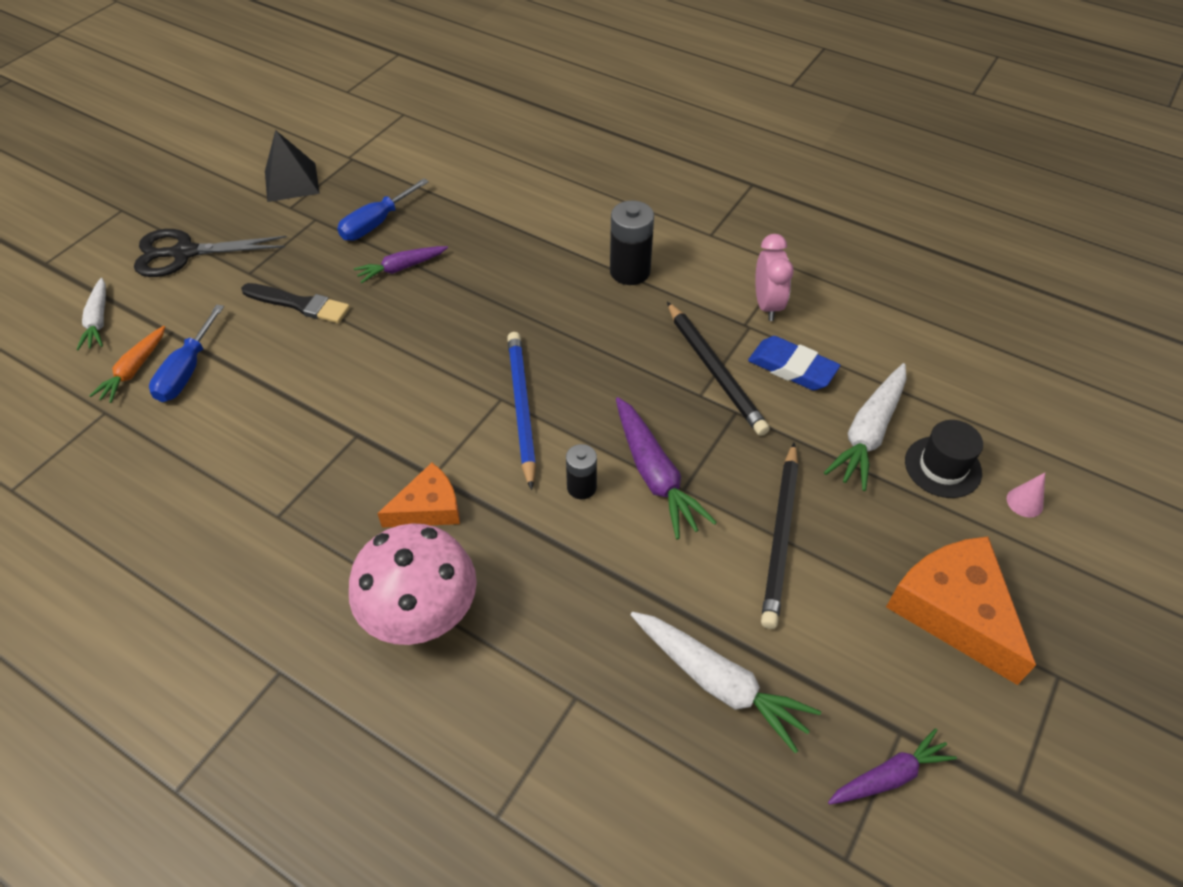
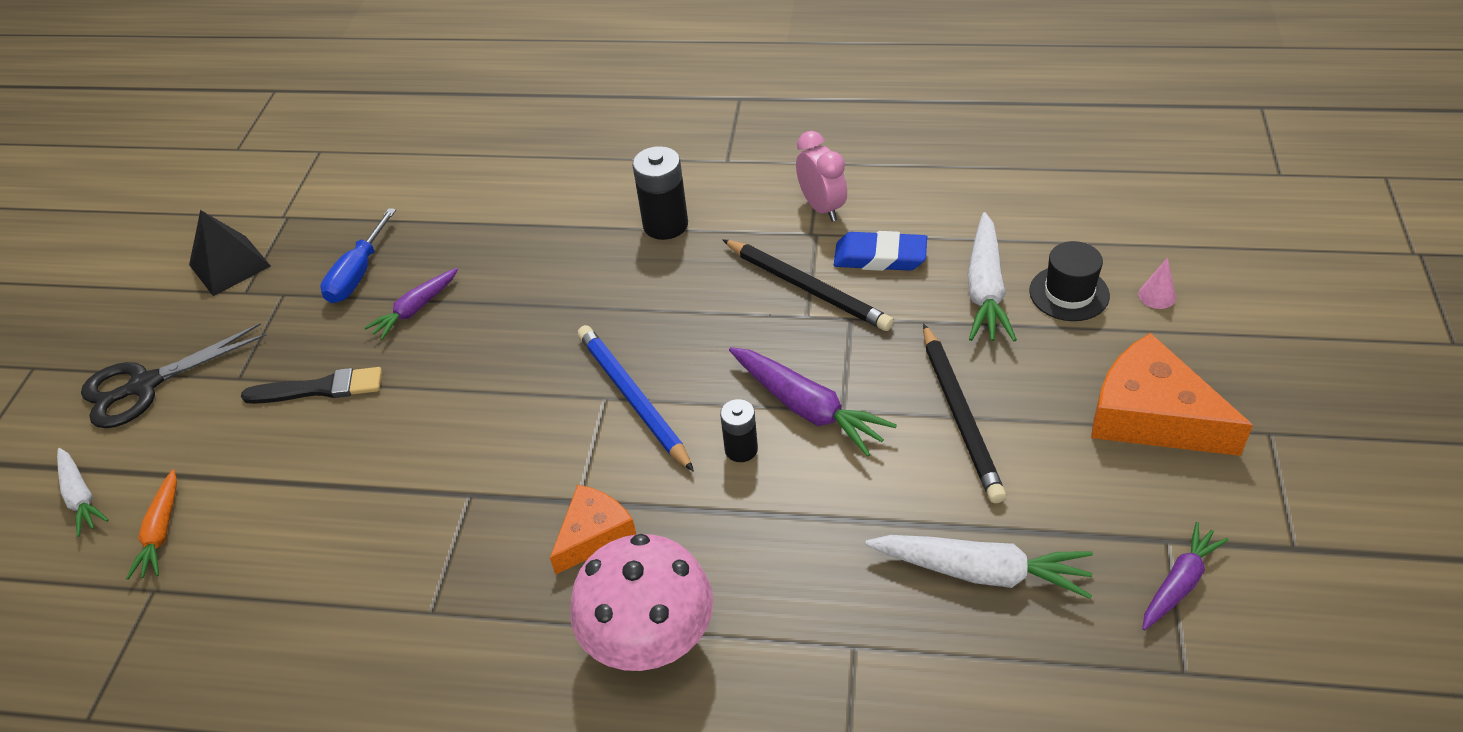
camera: 20 degrees left, 5 degrees down
(187, 371) = (228, 508): blue screwdriver -> none

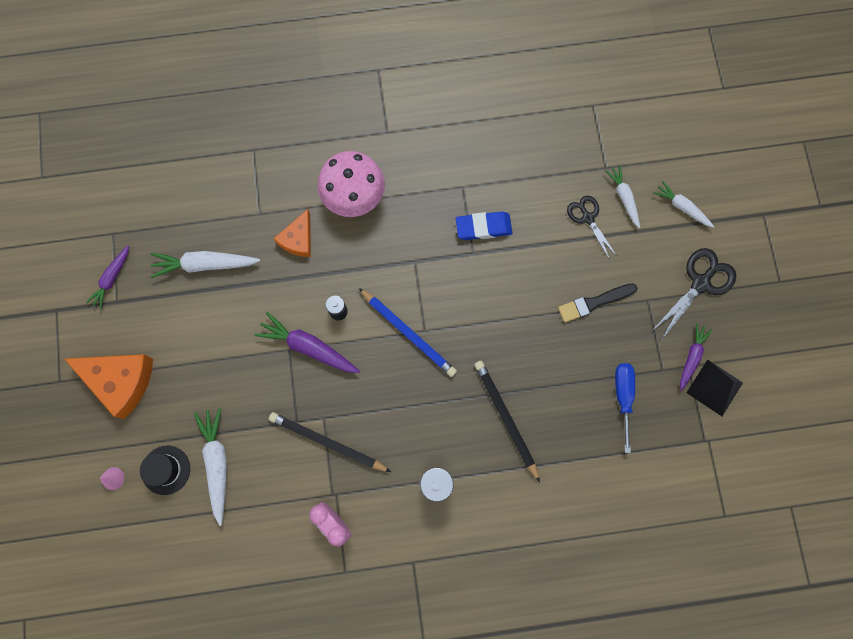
camera: 160 degrees right, 30 degrees up
(161, 531) = (624, 198): orange carrot -> white carrot
(244, 512) = (587, 218): none -> black scissors
(415, 309) = (569, 374): purple carrot -> purple carrot (691, 357)
(594, 534) = (399, 244): orange cheese -> orange cheese (298, 239)
(880, 257) = (286, 480): blue eraser -> blue eraser (483, 227)
(960, 415) = (224, 359): black pencil -> black pencil (506, 418)

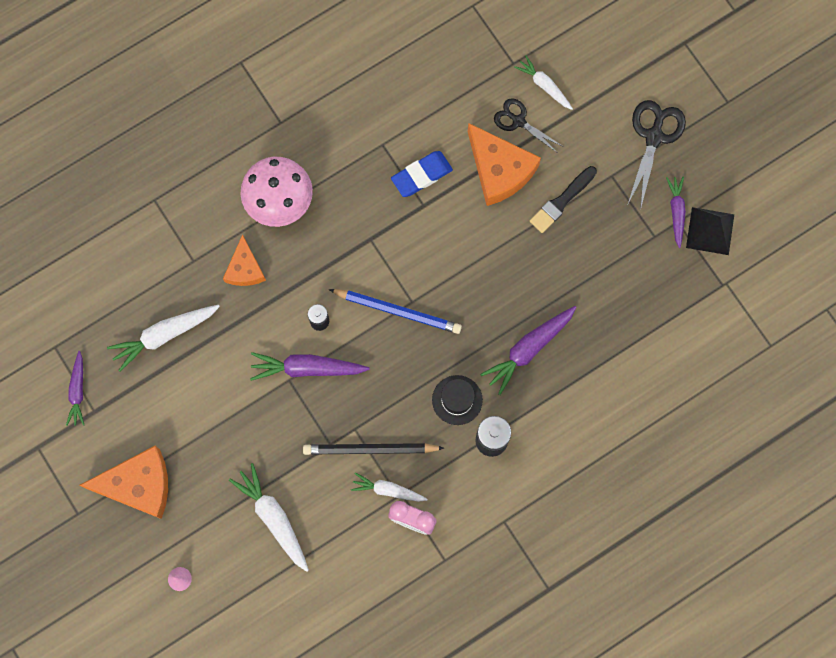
camera: 25 degrees left, 0 degrees up
(166, 470) = (227, 547): black hat -> black hat (457, 400)
(506, 418) = (529, 349): black pencil -> purple carrot
(552, 252) = (499, 170): none -> orange cheese
(623, 397) = (629, 278): blue screwdriver -> none
(682, 207) = (604, 70): white carrot -> white carrot (388, 490)

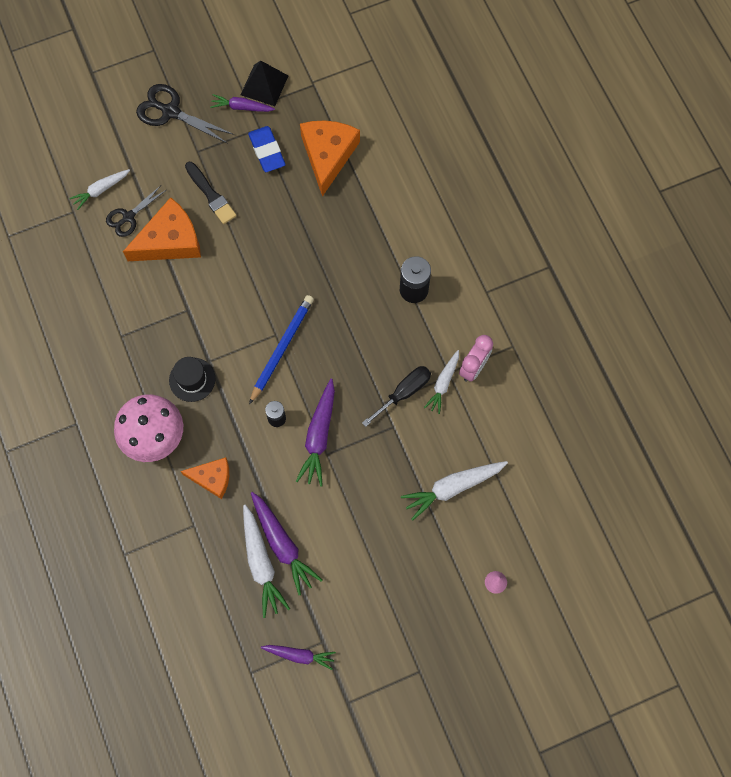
camera: 80 degrees left, 5 degrees down
(138, 485) = (401, 608): orange cheese -> orange cheese (328, 155)
(370, 449) = (404, 393): black pencil -> black screwdriver
(421, 175) = (159, 307): blue eraser -> blue eraser (267, 151)
(457, 400) = (372, 312): black hat -> black hat (192, 379)
(529, 349) = (338, 245): purple carrot -> purple carrot (282, 544)

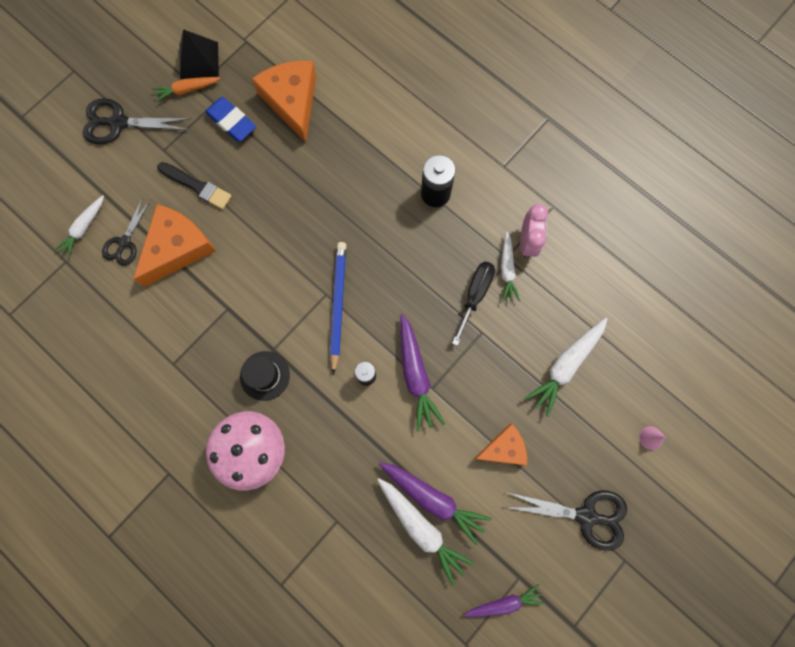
camera: 25 degrees left, 5 degrees up
(212, 478) = (332, 465): orange cheese -> orange cheese (504, 448)
(241, 107) = (187, 90): purple carrot -> orange carrot
(406, 620) = (587, 516): none -> black scissors

